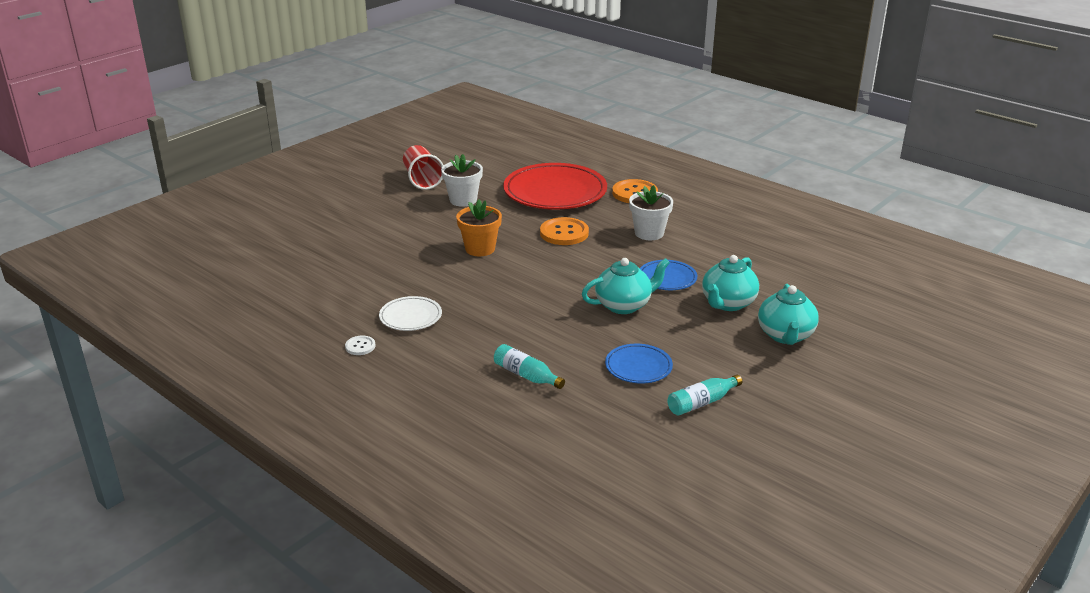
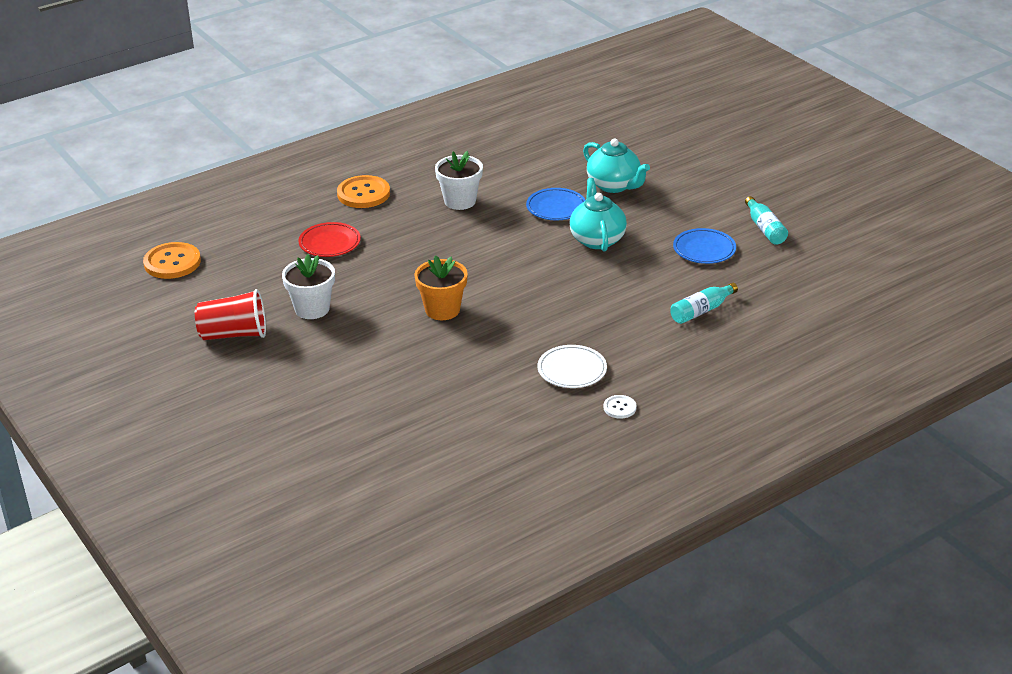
camera: 75 degrees left, 5 degrees up
(555, 192) = (330, 243): red plate -> red plate, size x0.49
(564, 233) = (433, 251): orange button -> orange button (172, 262)
(785, 336) = (677, 169): turquoise teapot -> none

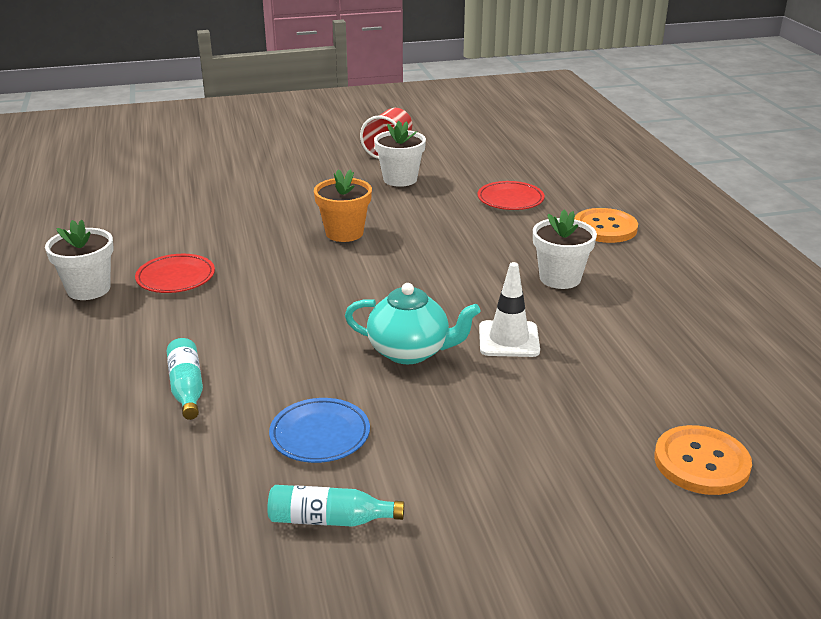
camera: 110 degrees right, 5 degrees down
(172, 262) = (520, 138): orange button -> orange button (701, 462)
(556, 207) = (508, 339): blue plate -> white traffic cone
(572, 370) = (176, 277): white plate -> red plate
(614, 185) = (545, 402): turquoise teapot -> none
(619, 408) = (88, 289): white button -> white flower pot

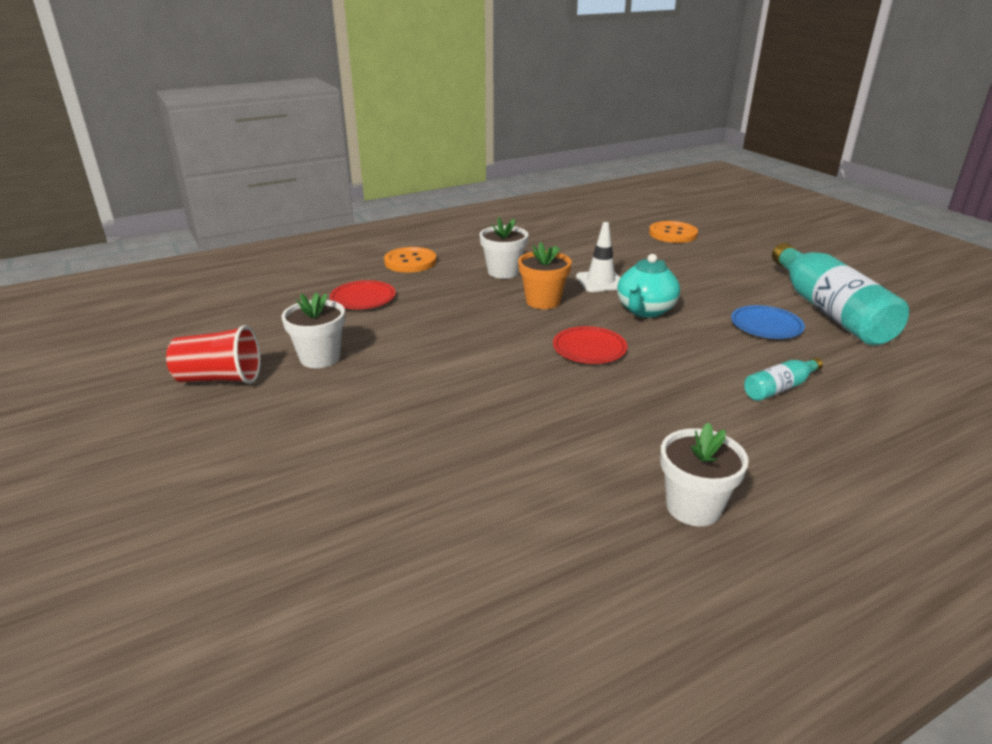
camera: 105 degrees left, 0 degrees up
(176, 277) = (623, 449): red plate -> red plate (589, 349)
(329, 520) = (829, 310): turquoise bottle -> turquoise bottle, size x2.23
(344, 233) = (467, 368): orange flower pot -> orange flower pot (543, 301)
(410, 352) = (645, 310): turquoise teapot -> turquoise teapot turned 150 degrees counterclockwise

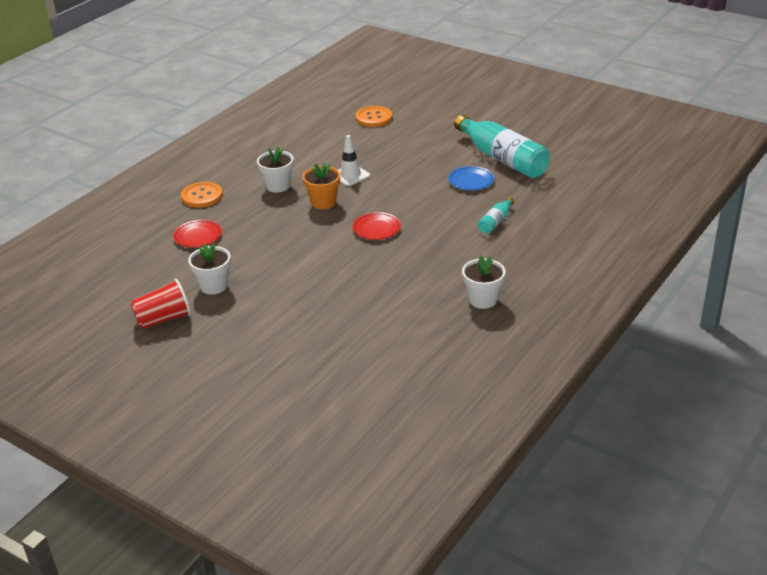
camera: 25 degrees left, 5 degrees up
(645, 310) = (393, 190): turquoise teapot -> none

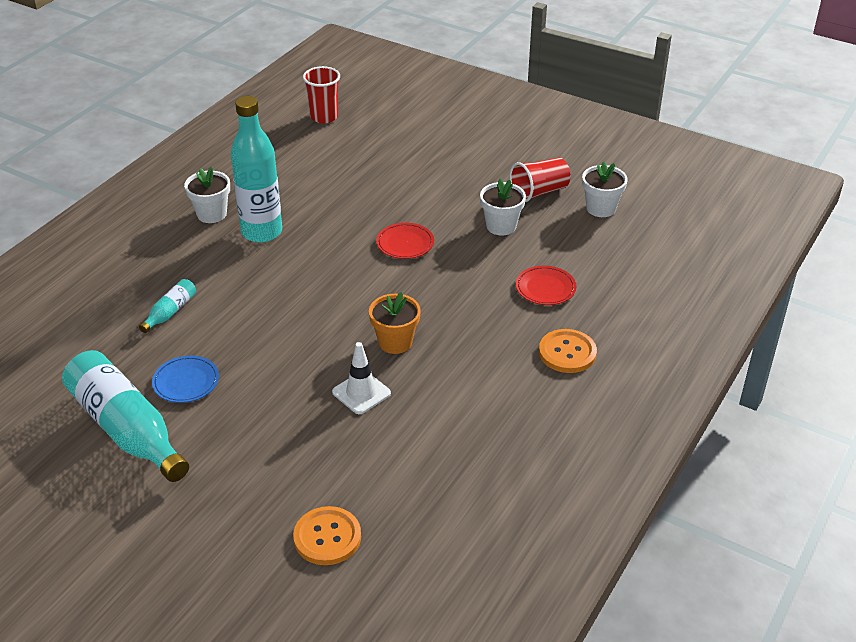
camera: 175 degrees right, 5 degrees up
(278, 186) = (464, 372): white flower pot -> white flower pot (601, 208)
(375, 419) = (324, 117): none -> red cup
(376, 228) = (322, 300): red plate -> red plate (405, 244)
(432, 282) = (262, 232): none -> turquoise bottle

